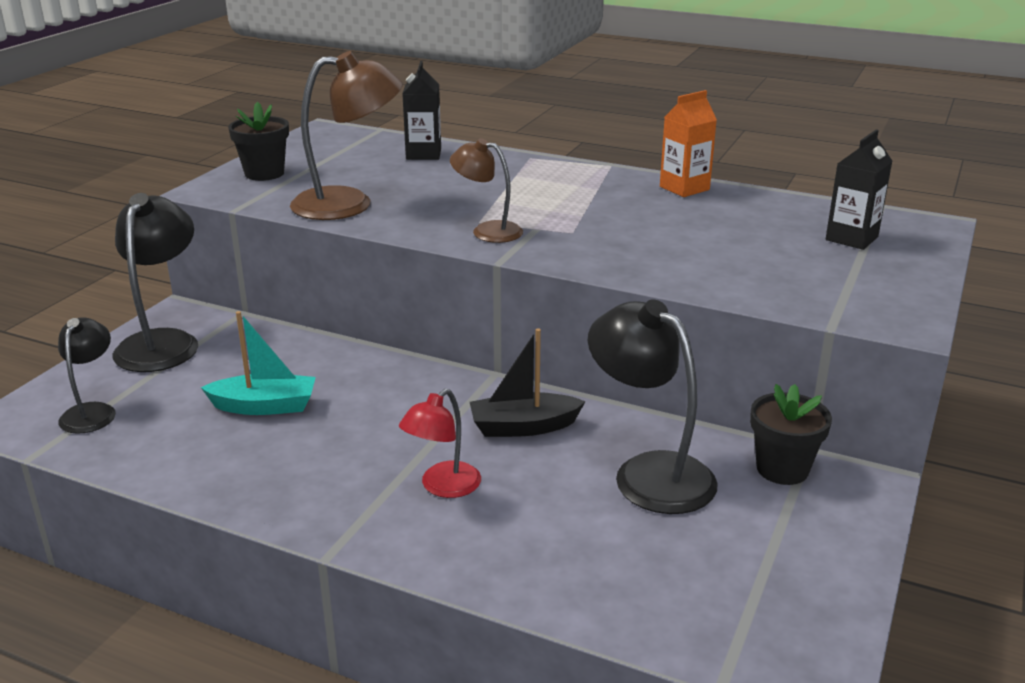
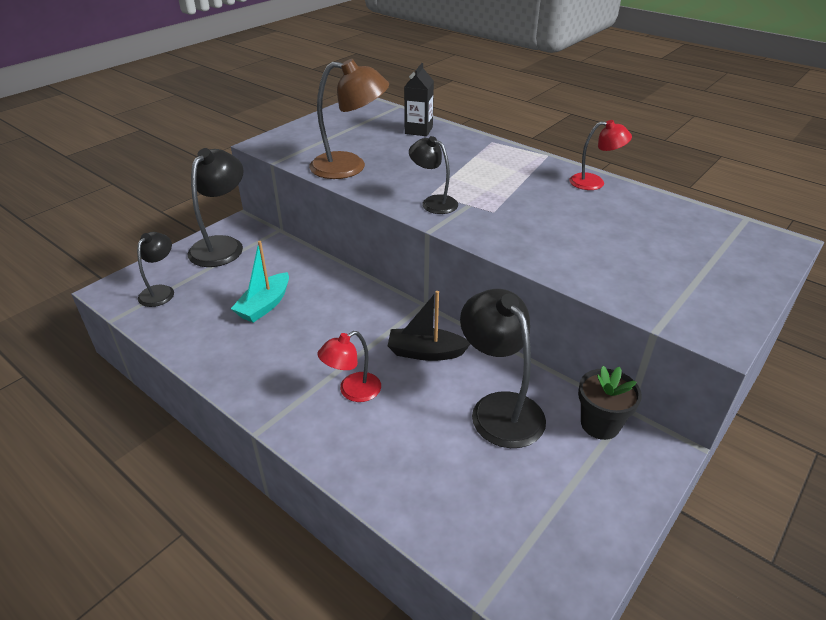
camera: 15 degrees right, 10 degrees up
(264, 173) = (306, 135): black flower pot -> none
(265, 406) = (264, 305): turquoise boat -> turquoise boat turned 105 degrees clockwise
(487, 231) = (433, 202): brown lamp -> black lamp
(684, 188) = (594, 182): orange carton -> red lamp
(851, 238) = (708, 247): black carton -> none

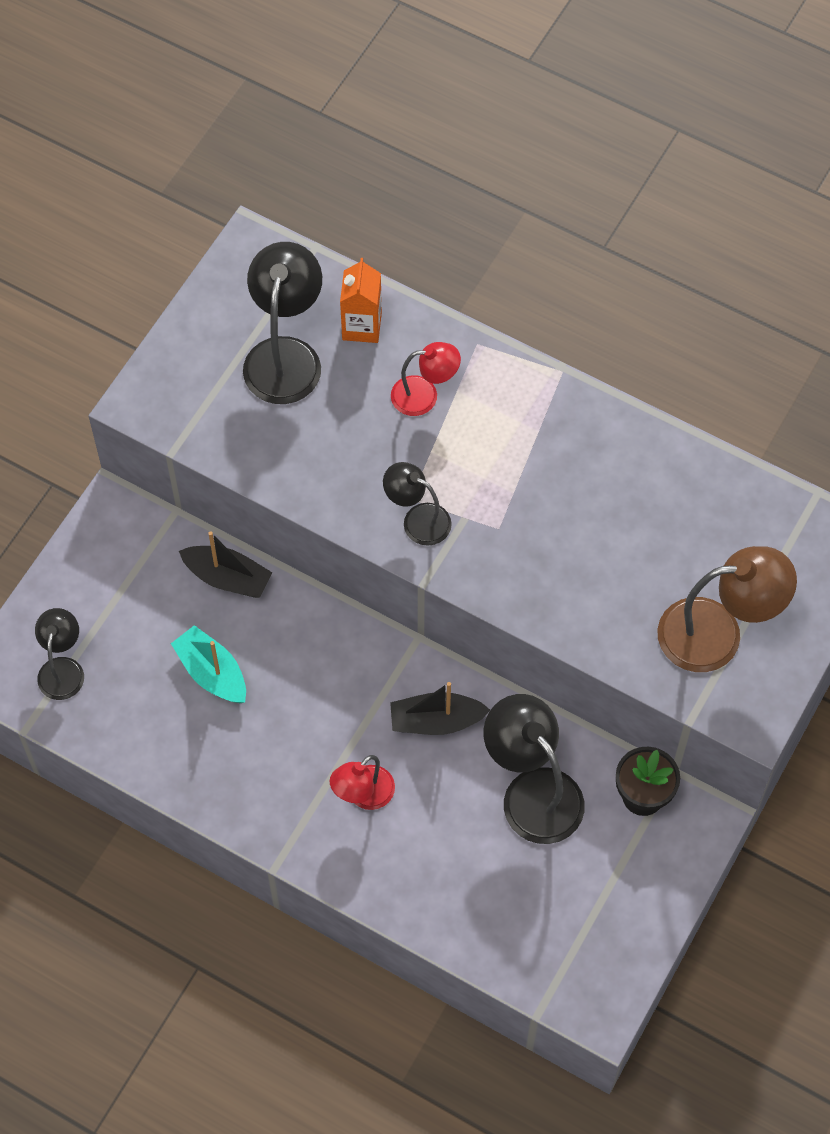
camera: 10 degrees left, 25 degrees up
(222, 245) = (106, 560): black lamp -> black lamp (285, 355)
(264, 305) = (212, 673): turquoise boat -> turquoise boat turned 120 degrees clockwise
(298, 261) = (228, 578): none -> black boat
(350, 167) = (284, 448): brown lamp -> brown lamp (717, 633)
(418, 130) = (362, 326): black carton -> orange carton
(594, 182) = (628, 437): red lamp -> red lamp (424, 395)

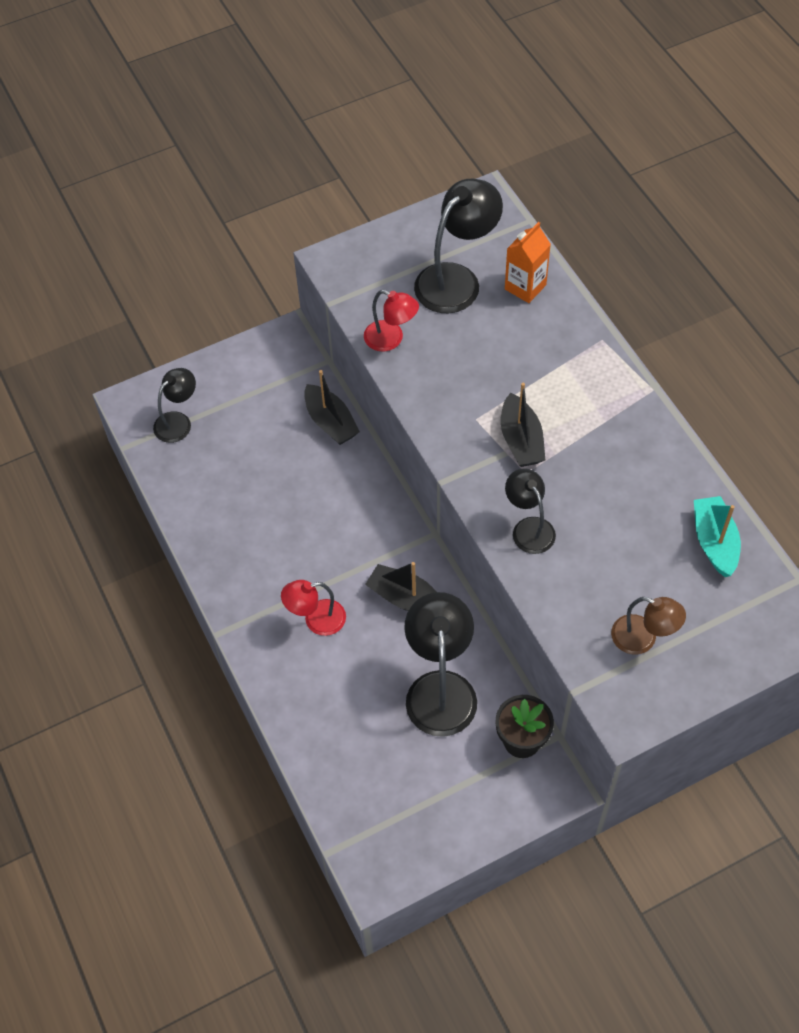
camera: 35 degrees right, 5 degrees down
(212, 673) = (274, 478): turquoise boat -> turquoise boat (714, 542)
(417, 519) = (470, 435): black lamp -> black lamp (529, 528)
(424, 395) = (537, 354): red lamp -> red lamp (391, 339)
(471, 496) = (521, 440): none -> black boat
(717, 633) = (643, 638): brown lamp -> brown lamp, size x0.59

